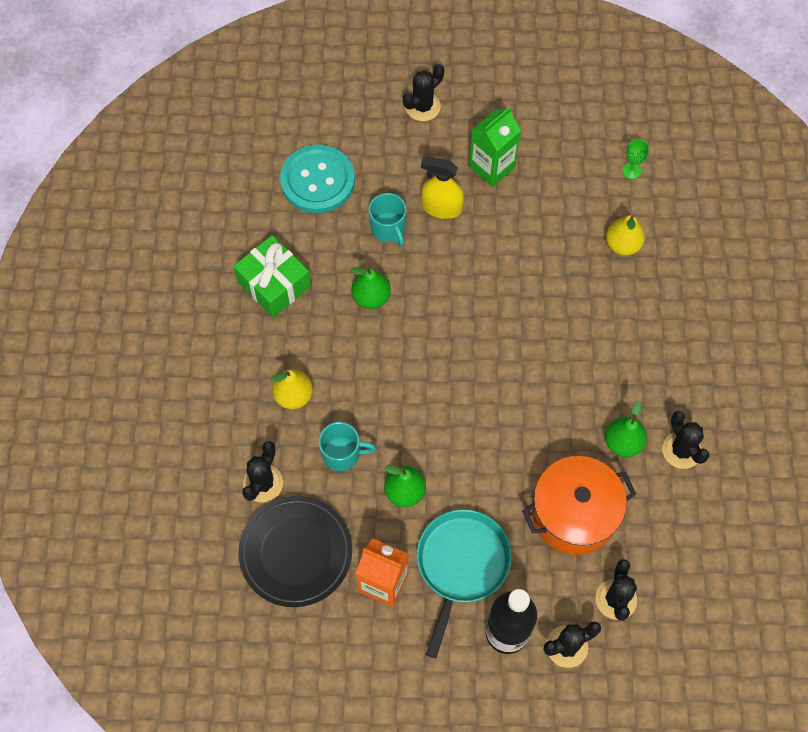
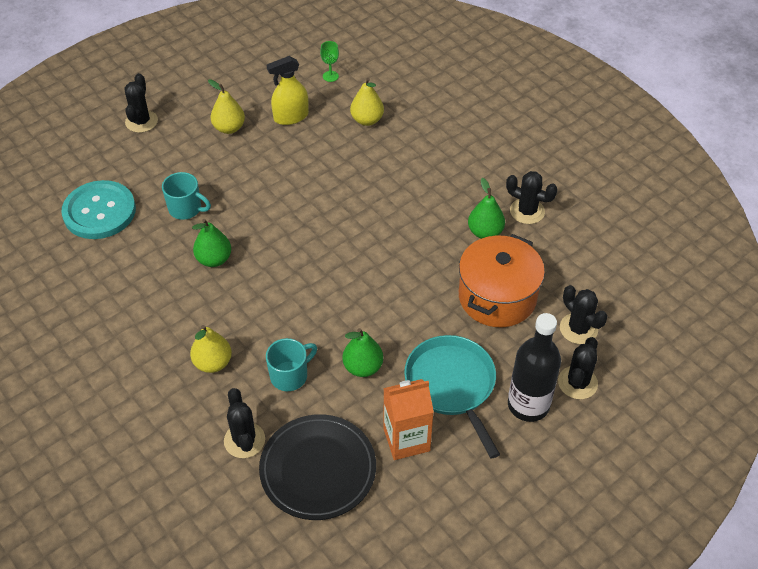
camera: 40 degrees left, 15 degrees down
(274, 284) = (126, 299): green gift -> none
(441, 207) = (215, 173): yellow spray bottle -> yellow spray bottle (291, 117)
(492, 167) = (229, 128): green carton -> yellow pear

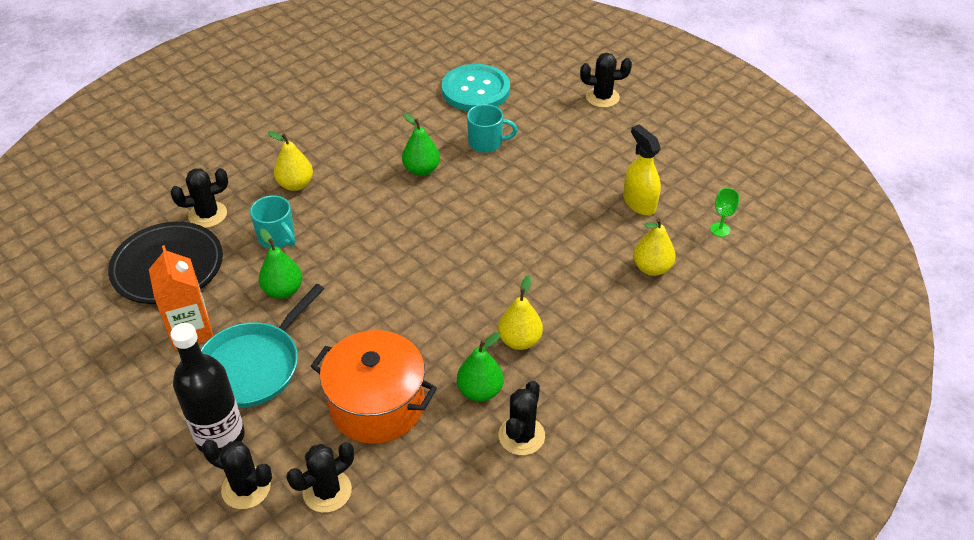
camera: 85 degrees right, 5 degrees down
(186, 209) = (486, 143): turquoise mug -> turquoise mug turned 105 degrees counterclockwise
(229, 128) = (608, 158): yellow pear -> yellow pear (519, 340)
(452, 385) = (253, 366): turquoise pan -> turquoise pan turned 150 degrees clockwise

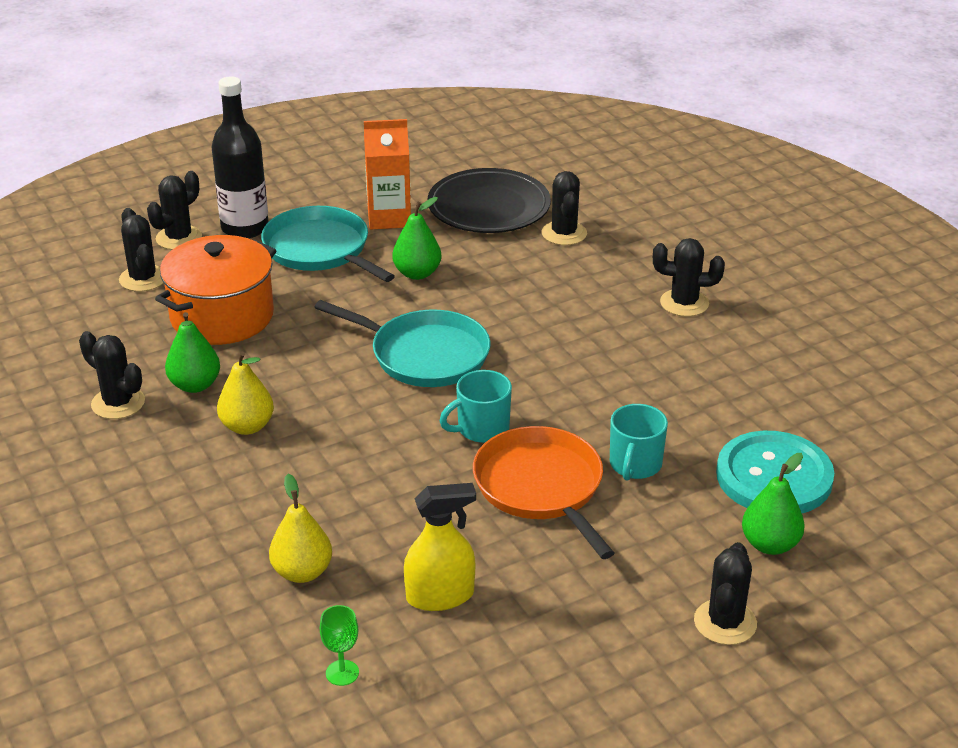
camera: 105 degrees right, 10 degrees down
(277, 237) = (505, 275): turquoise mug -> turquoise mug (481, 429)
(295, 184) = (597, 294): yellow pear -> none
(298, 142) = (684, 303): none -> black cactus
(398, 261) = (424, 355): none -> turquoise pan
(421, 170) = (592, 396): green pear -> green pear (770, 544)
(524, 178) = (541, 487): none -> orange pan

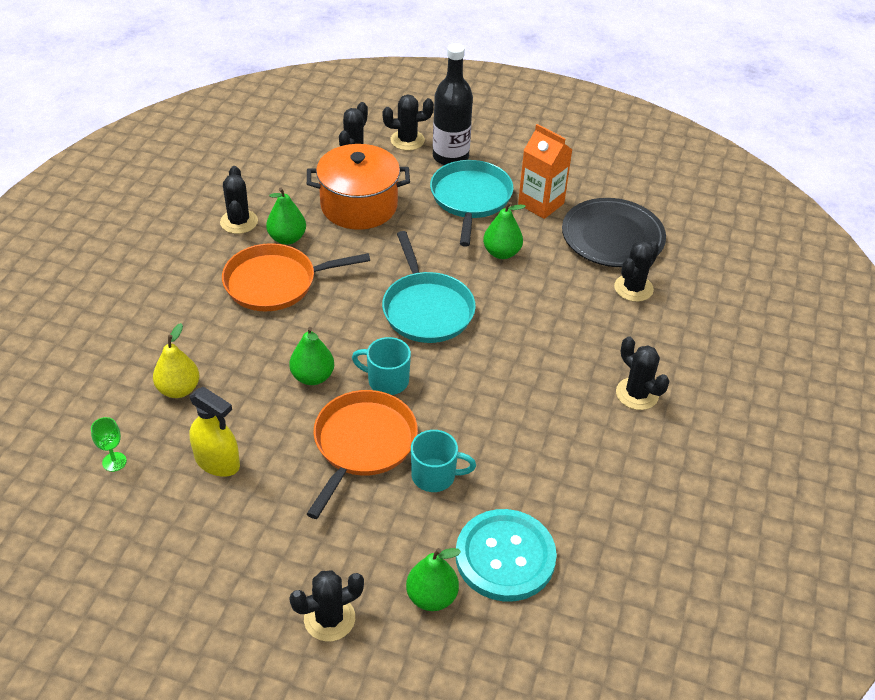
camera: 45 degrees right, 10 degrees up
(247, 426) = (275, 283): yellow pear -> orange pan
(412, 472) = (312, 377): none -> green pear
(635, 465) = (435, 476): turquoise mug -> turquoise mug turned 150 degrees counterclockwise

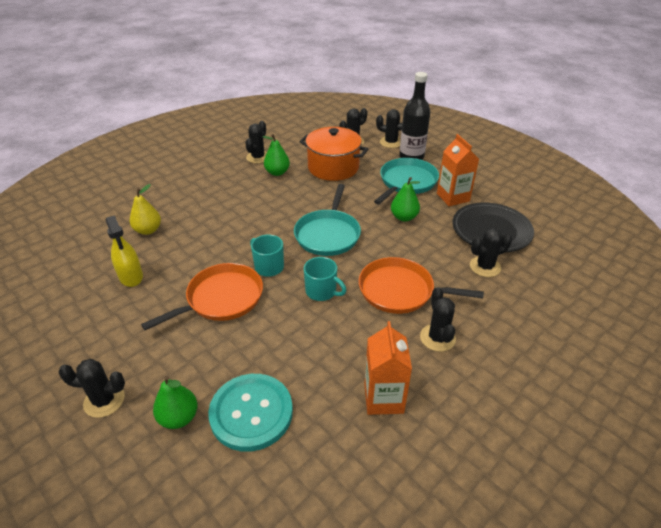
camera: 30 degrees right, 5 degrees down
(114, 462) = (80, 256): green goblet -> none
(275, 283) = (250, 193): orange pan -> orange pan (400, 291)
(312, 377) = (226, 249): green pear -> none
(435, 476) = (249, 336): turquoise mug -> turquoise mug (322, 291)
(626, 482) = (383, 398): none -> orange carton

